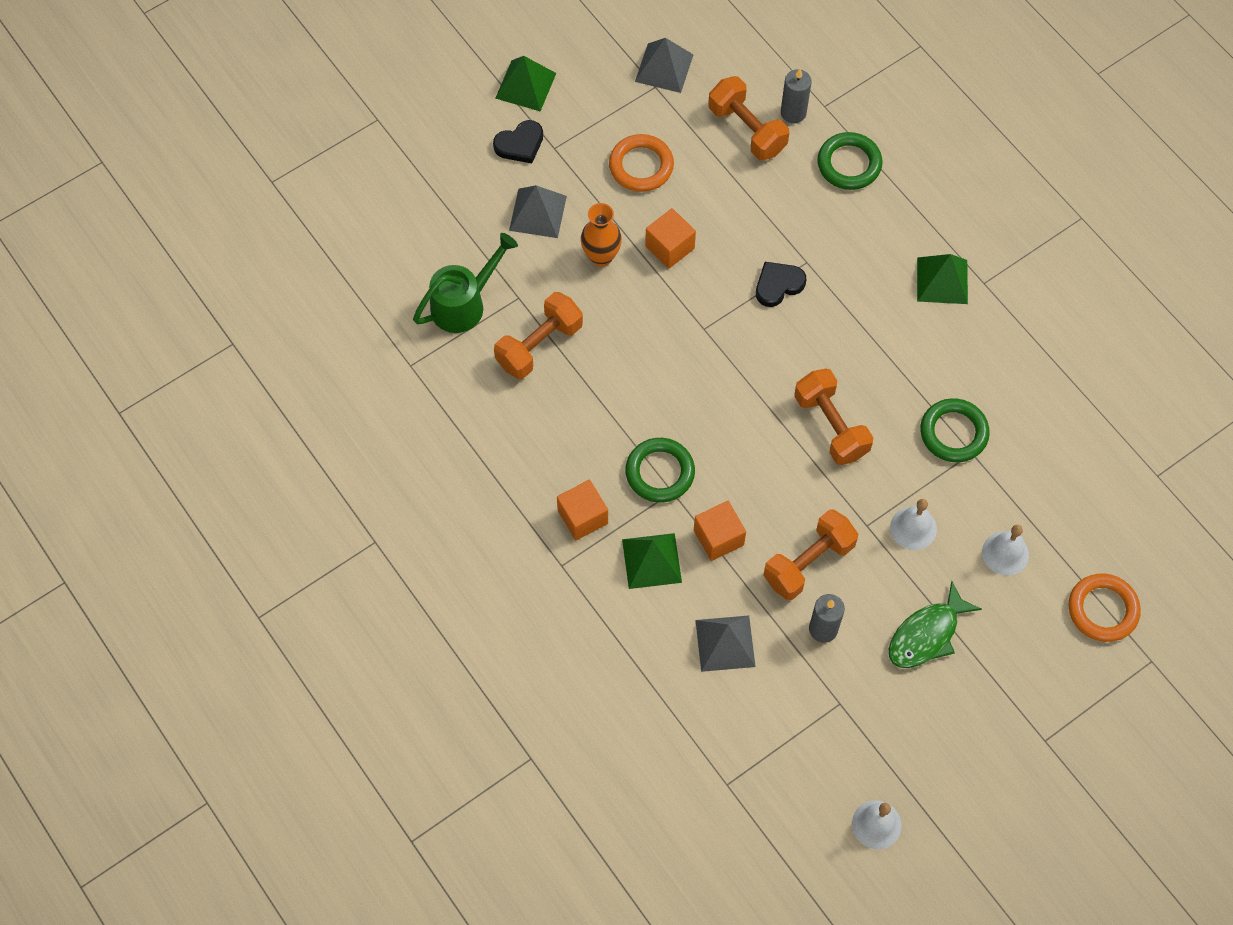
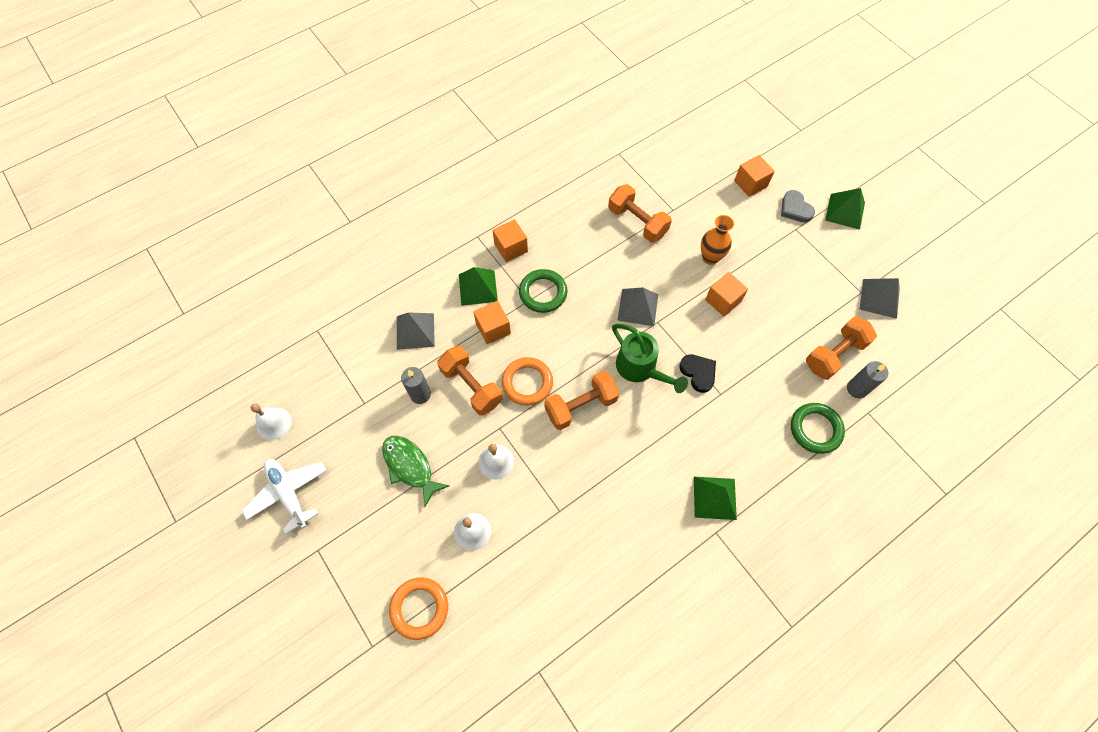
camera: 90 degrees right, 0 degrees up
(464, 304) = (665, 180): green watering can -> green watering can (640, 369)
(474, 194) = (750, 183): none -> orange cube
(520, 144) = (795, 209): black heart -> grey heart
(537, 213) = (741, 220): grey pyramid -> grey pyramid (638, 307)
(641, 166) = (789, 283): orange ring -> orange ring (527, 383)
(953, 433) = (576, 498): green ring -> none
(974, 788) = (288, 493): none -> white plane

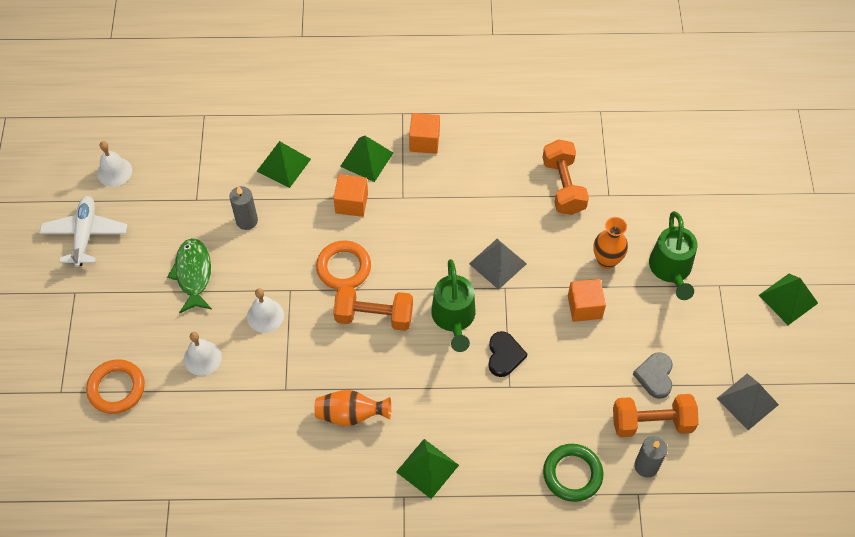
camera: 35 degrees right, 5 degrees down
(415, 331) = (283, 165): grey pyramid -> green pyramid
(471, 386) = (294, 241): orange dumbbell -> none
(543, 293) = (421, 198): green ring -> none
(625, 496) = (350, 414): none -> orange vase
(750, 183) = (711, 215): orange cube -> none
(757, 238) = (671, 270): none -> green watering can
(795, 209) = (736, 266): grey heart -> grey heart (655, 376)

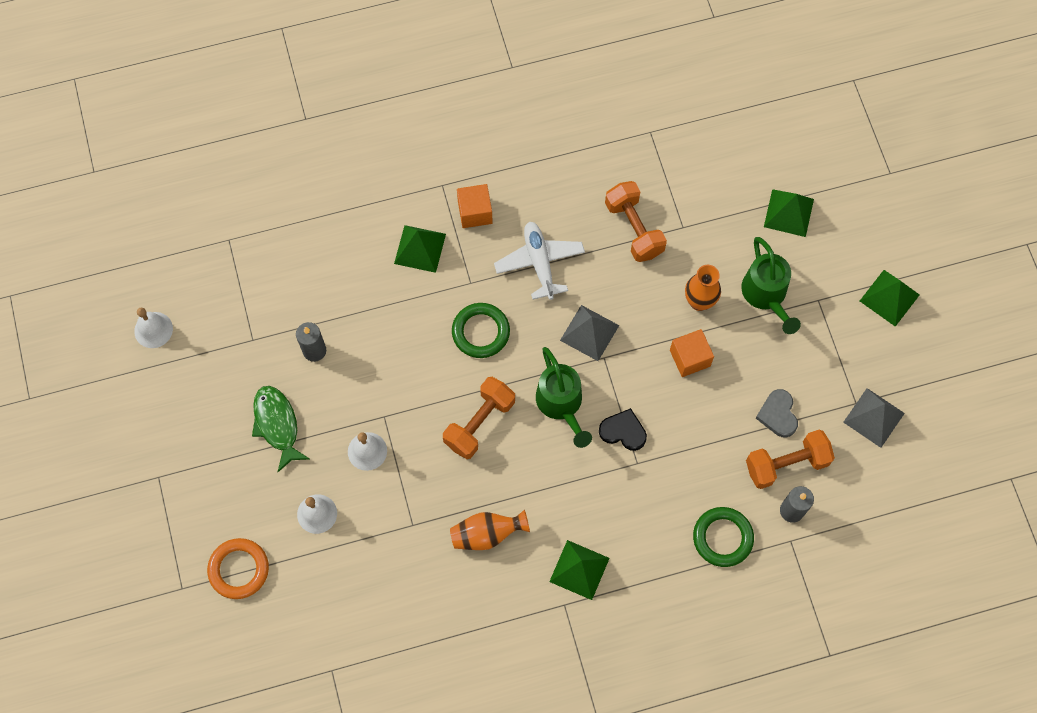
camera: 15 degrees left, 10 degrees up
(85, 234) = (147, 409): white plane -> white plane (539, 262)
(283, 165) = (333, 277): green pyramid -> green pyramid (789, 213)
(343, 267) = (432, 377): orange ring -> none
(351, 203) = (419, 302): orange cube -> none
(374, 316) = (479, 423): orange dumbbell -> orange dumbbell turned 45 degrees counterclockwise
(399, 240) = (480, 332): none -> green ring
(504, 355) = (623, 431): black heart -> black heart turned 60 degrees counterclockwise

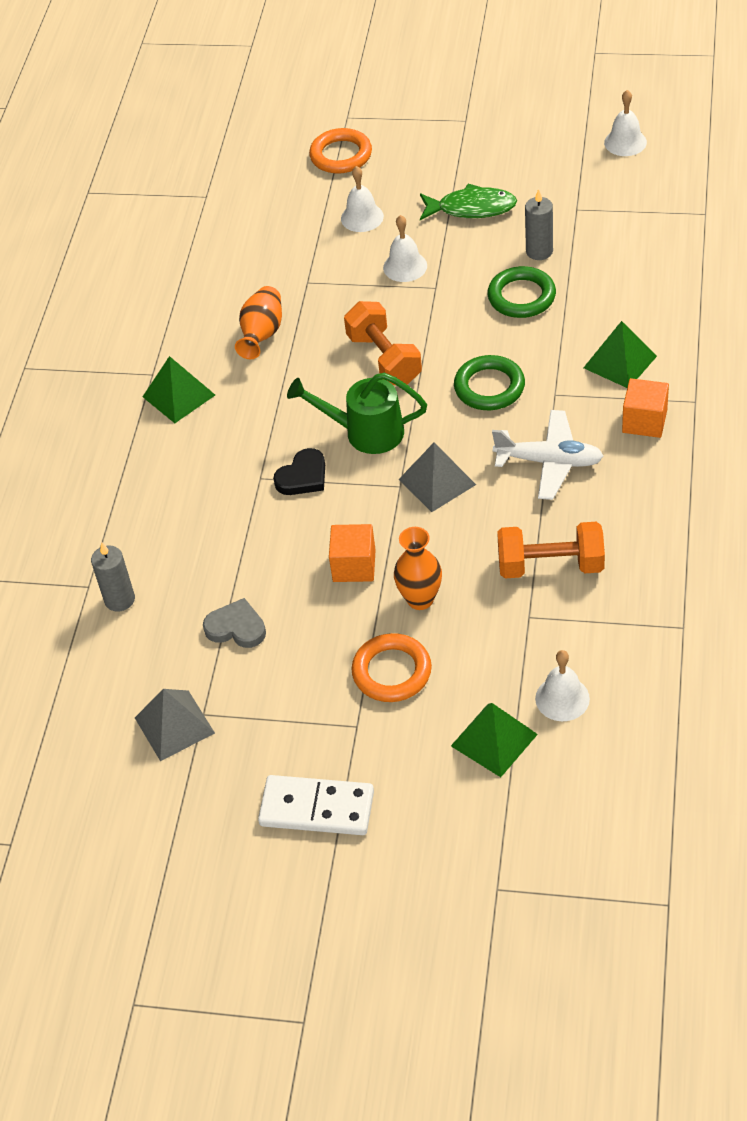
camera: 120 degrees right, 20 degrees down
(722, 538) = (131, 526): green ring -> green ring (521, 297)
(738, 184) = (562, 698): none -> white bell
(766, 295) = (392, 672): green watering can -> orange ring
(786, 464) = (174, 614): orange dumbbell -> none
(889, 298) = (317, 808): green pyramid -> white domino

